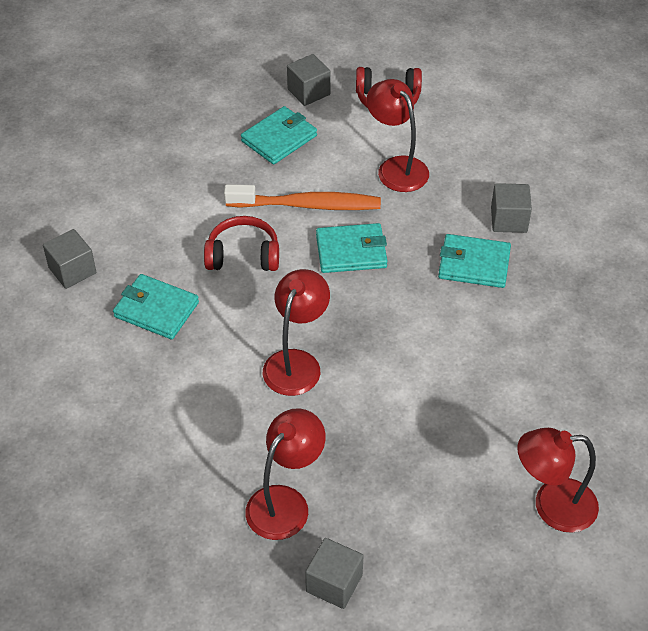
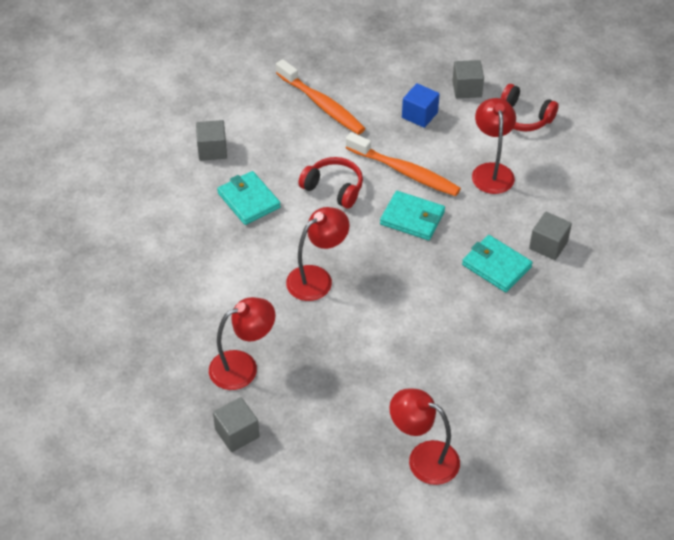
camera: 30 degrees right, 0 degrees up
(164, 169) = (322, 105): none -> orange toothbrush
(279, 138) = (419, 115): turquoise wallet -> blue cube

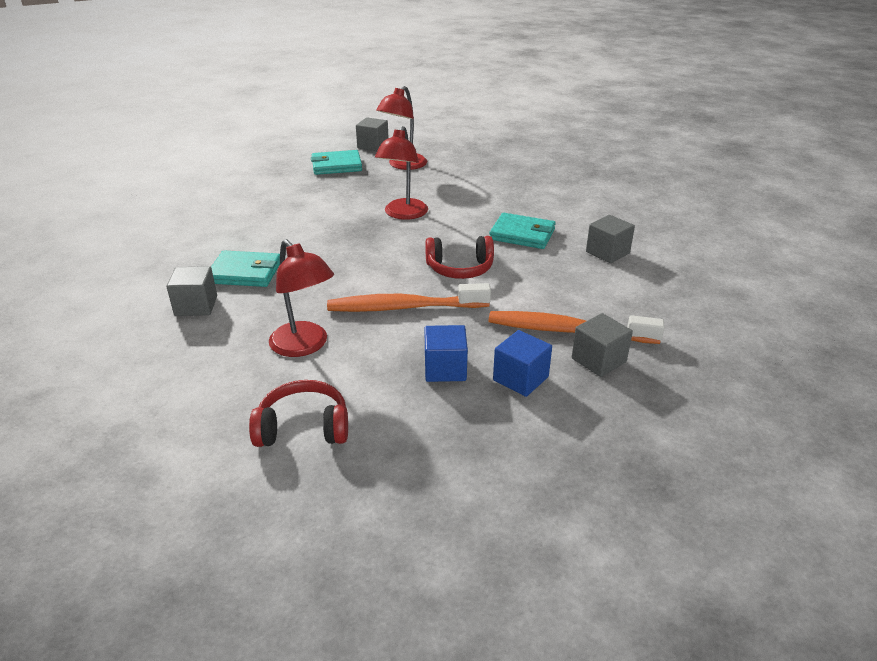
camera: 145 degrees right, 15 degrees down
(384, 90) = (520, 378): none -> blue cube
(412, 218) = (359, 275): turquoise wallet -> turquoise wallet (336, 165)
(423, 458) = (237, 170): red lamp -> none
(467, 89) = (415, 431): grey cube -> grey cube (598, 360)

